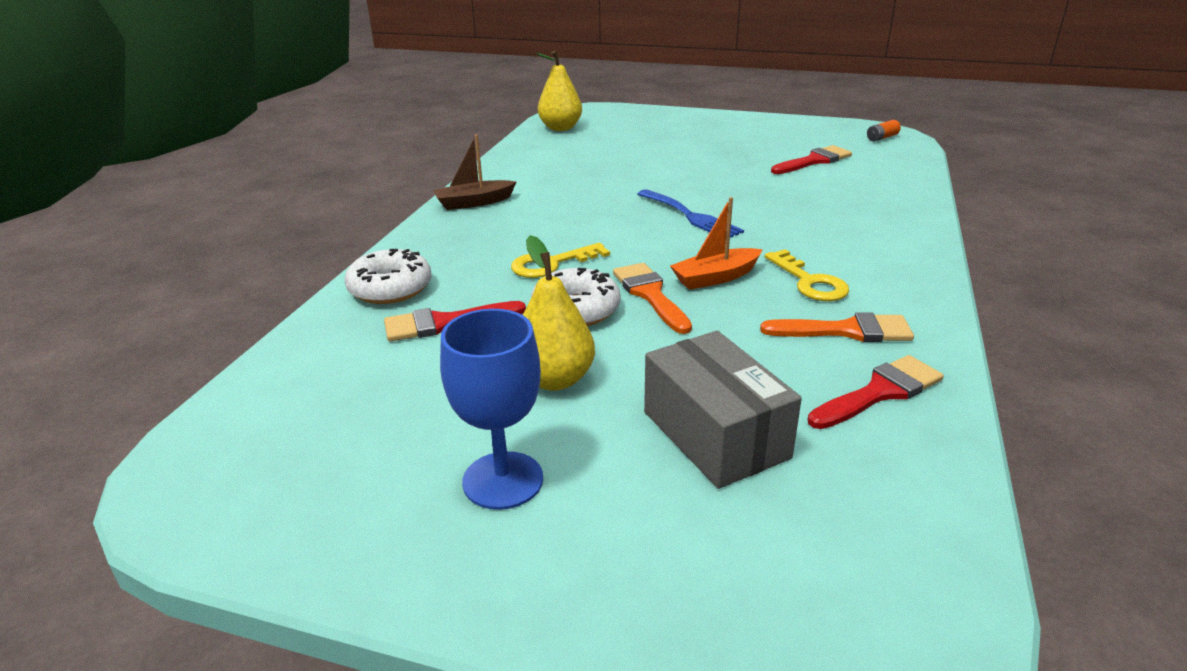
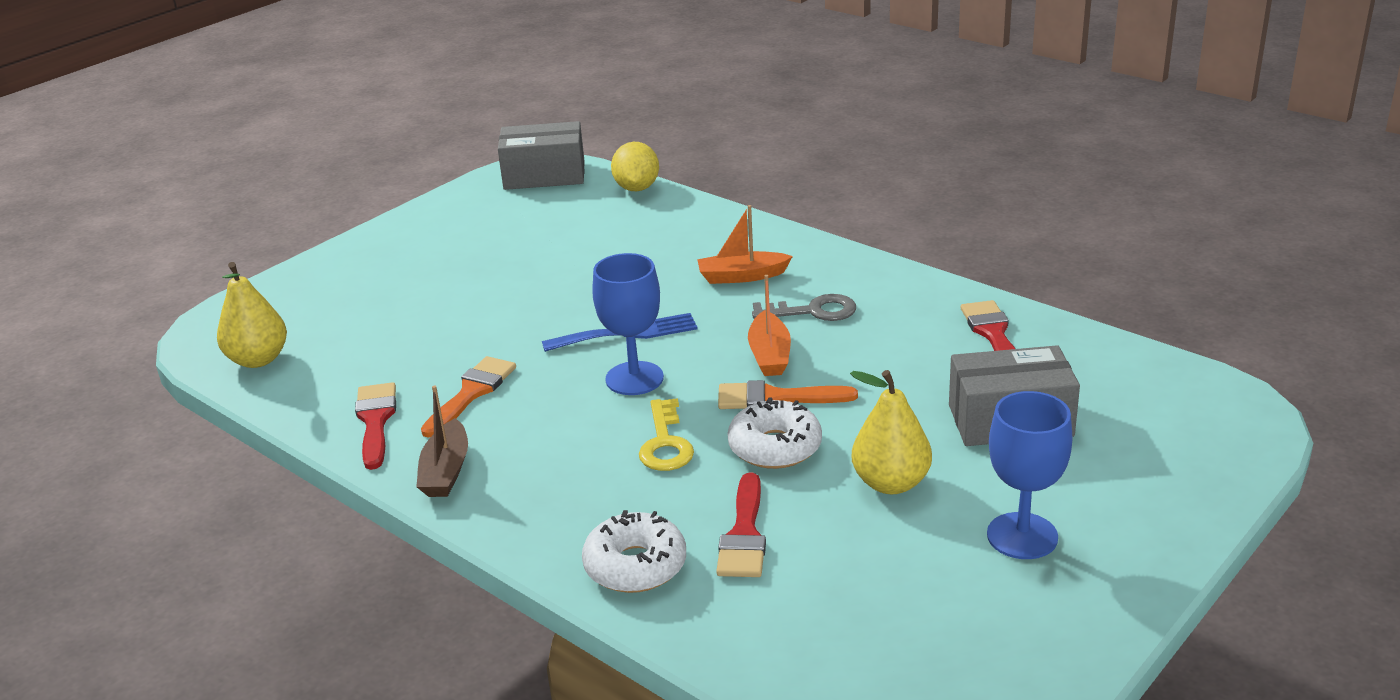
camera: 65 degrees left, 0 degrees up
(631, 233) = (634, 378): none -> blue goblet
(809, 282) = (813, 311): yellow key -> grey key
(814, 161) = (562, 228): red brush -> red brush (375, 421)
(830, 239) = (742, 276): none -> orange boat
(846, 331) = (903, 320): orange brush -> orange brush (471, 393)
(882, 138) = (544, 175): orange battery -> grey box
(913, 169) = (636, 188): none -> yellow lemon

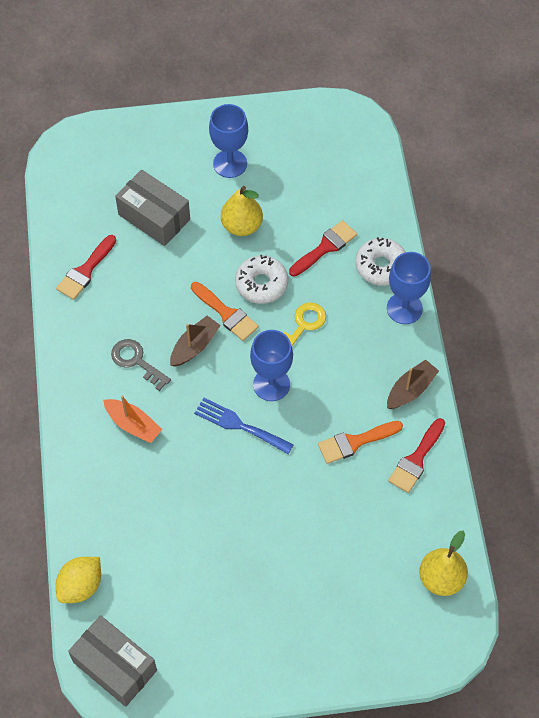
camera: 140 degrees left, 30 degrees up
(544, 542) = (404, 308): none -> blue goblet
(769, 355) = (194, 346): orange boat -> brown boat

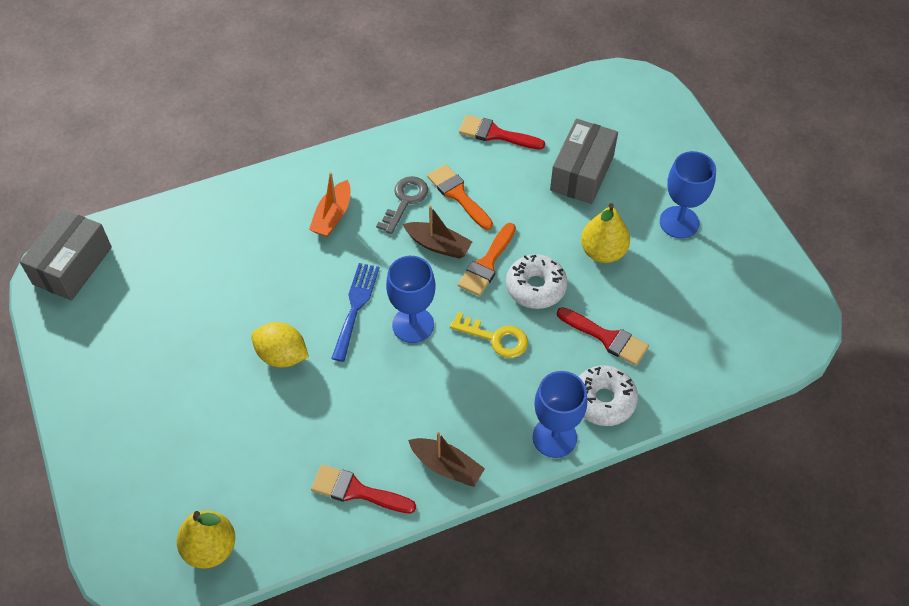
camera: 75 degrees right, 5 degrees down
(81, 586) = (151, 218): yellow lemon -> yellow lemon (282, 356)
(355, 442) = (363, 422): orange brush -> orange brush (458, 195)

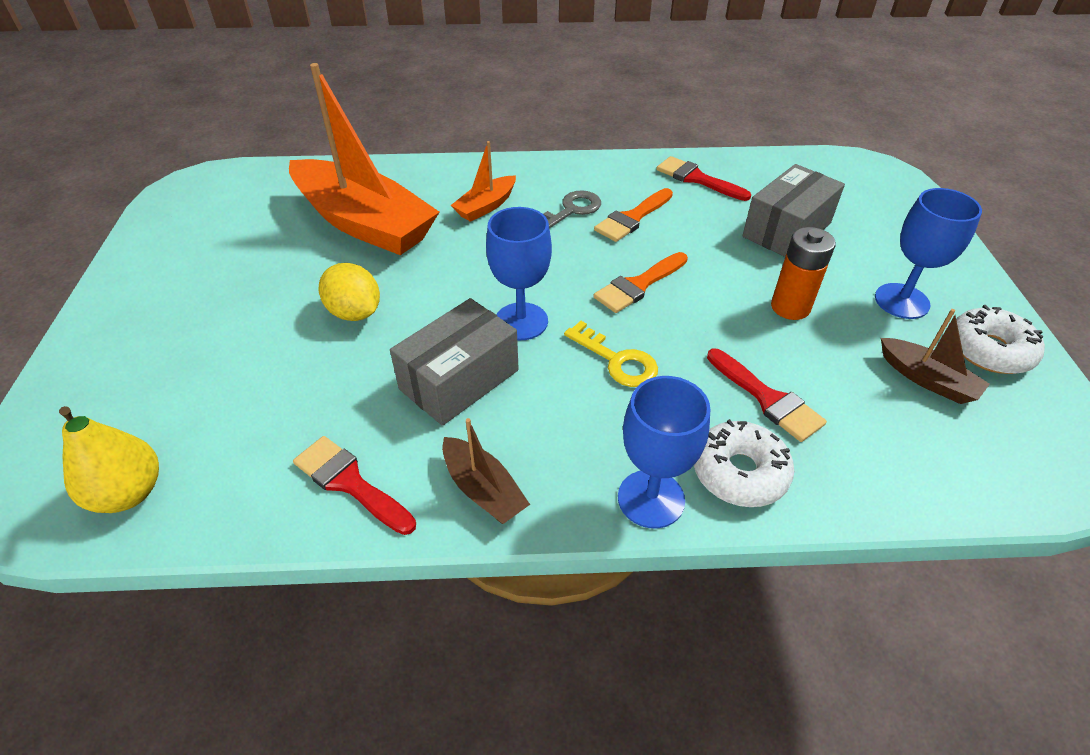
camera: 20 degrees right, 10 degrees down
(72, 266) = (207, 188): grey box -> grey box (459, 380)
(238, 264) = (364, 223): none -> orange boat
(355, 307) = (464, 288): blue fork -> none
(438, 245) = (588, 255): brown boat -> brown boat (927, 379)
(458, 195) = (632, 218): orange brush -> orange brush turned 120 degrees counterclockwise
(535, 287) = (690, 321): white donut -> white donut (989, 350)
(603, 252) = (790, 307): yellow pear -> orange battery

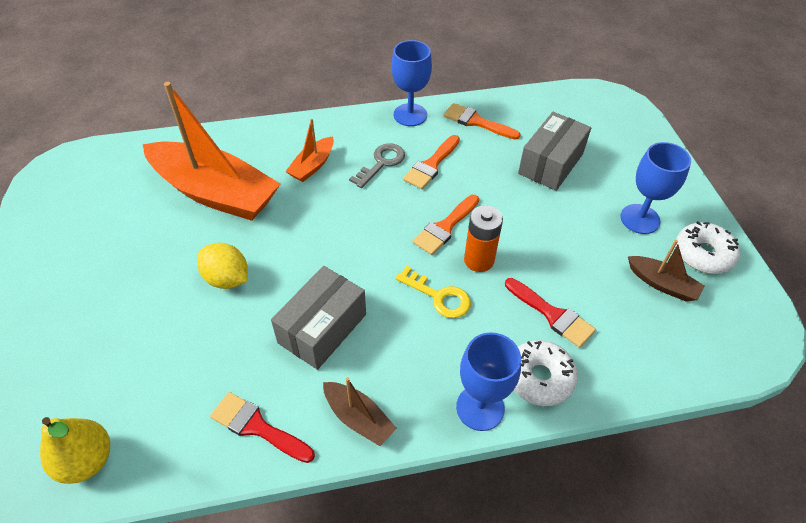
camera: 10 degrees left, 5 degrees up
(521, 321) = (360, 271): blue goblet -> blue goblet (410, 115)
(697, 179) = (476, 122): red brush -> orange brush
(790, 307) = (560, 234): orange battery -> orange battery (479, 260)

